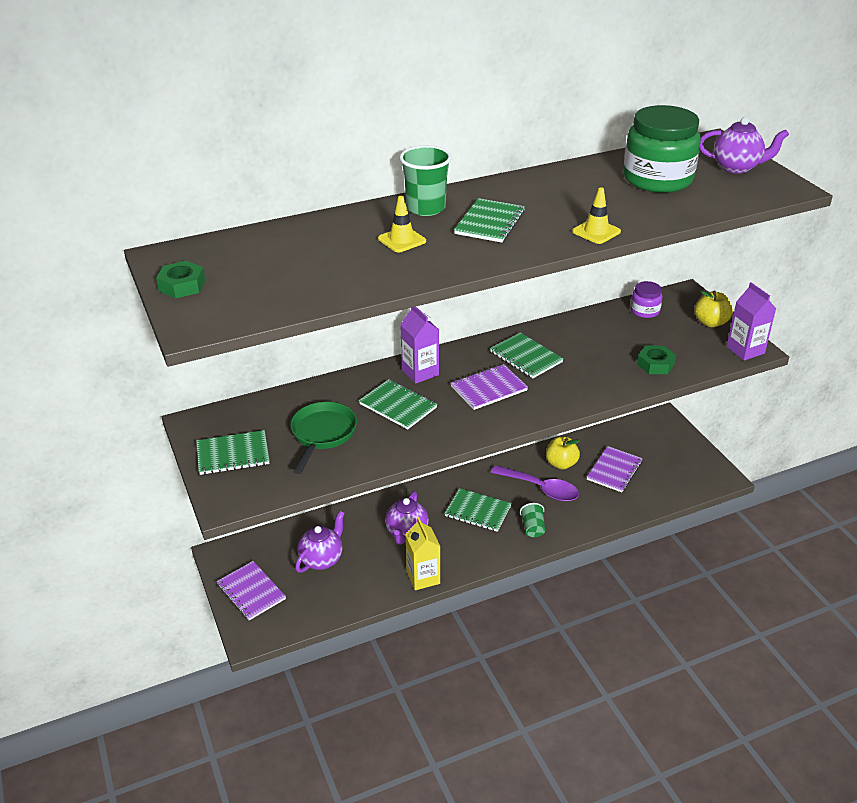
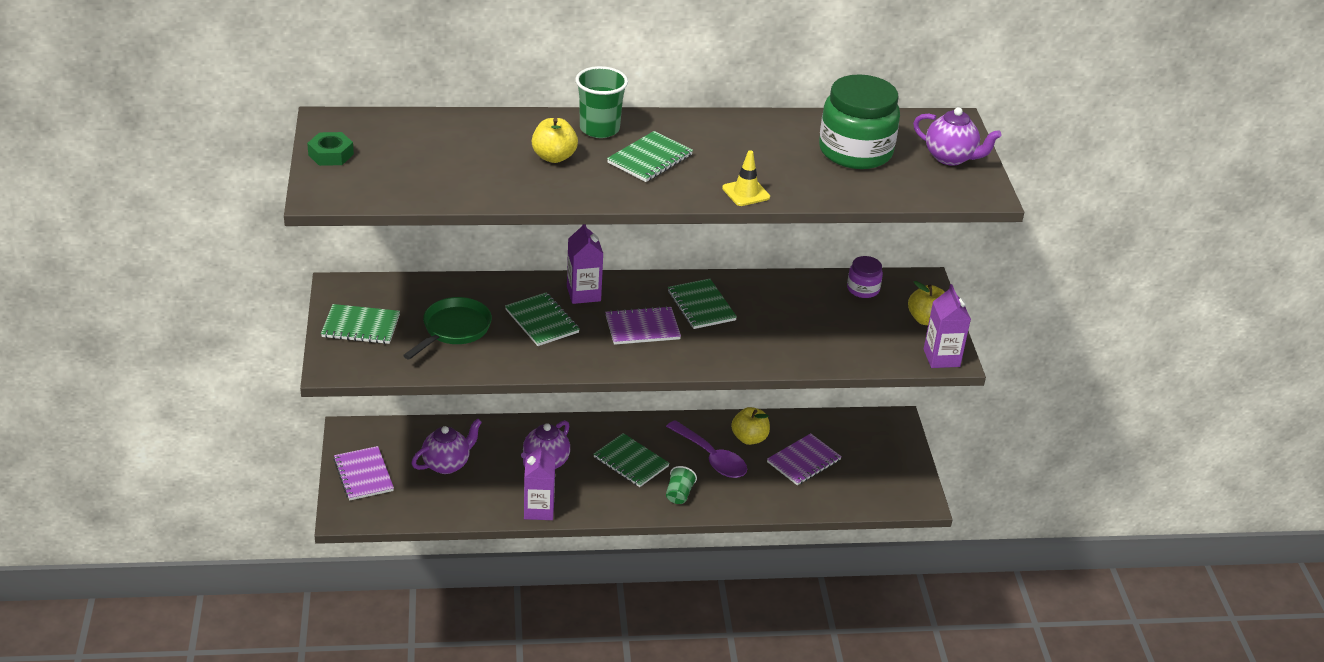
camera: 15 degrees right, 0 degrees up
(402, 240) = (554, 157): yellow traffic cone -> yellow apple
(423, 577) = (539, 509): yellow carton -> purple carton
(655, 364) = (832, 348): green nut -> none

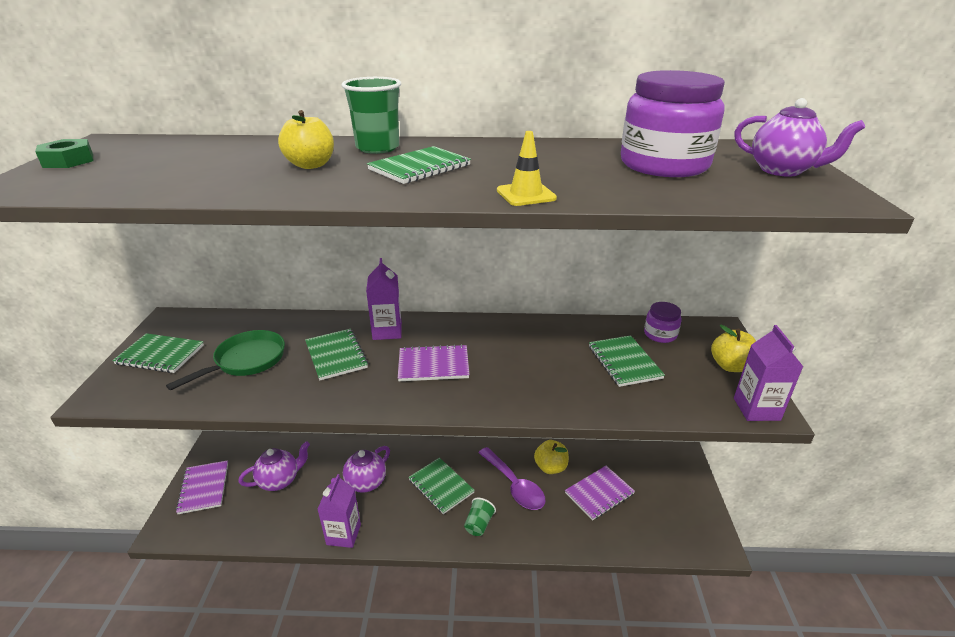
camera: 10 degrees right, 5 degrees down
(701, 306) = (497, 345): green notebook -> green notebook (624, 362)
(855, 151) = (664, 165): green jar -> purple jar

